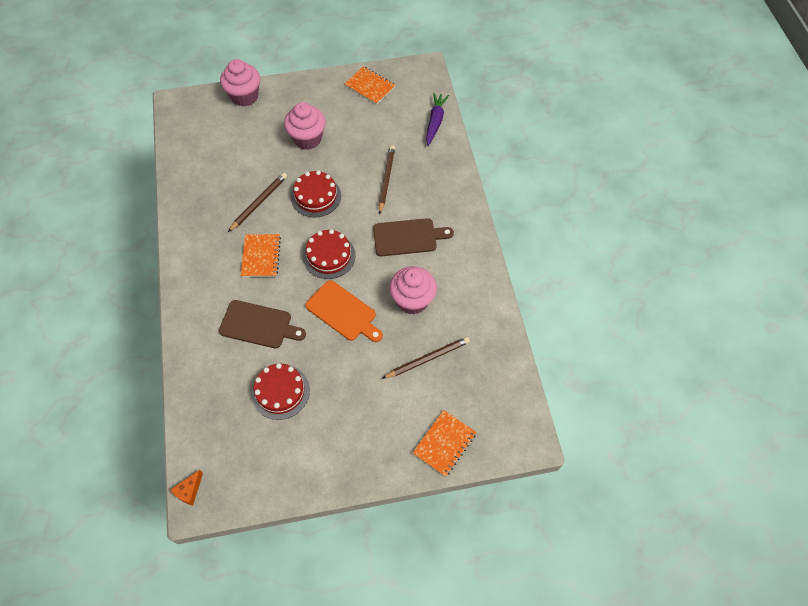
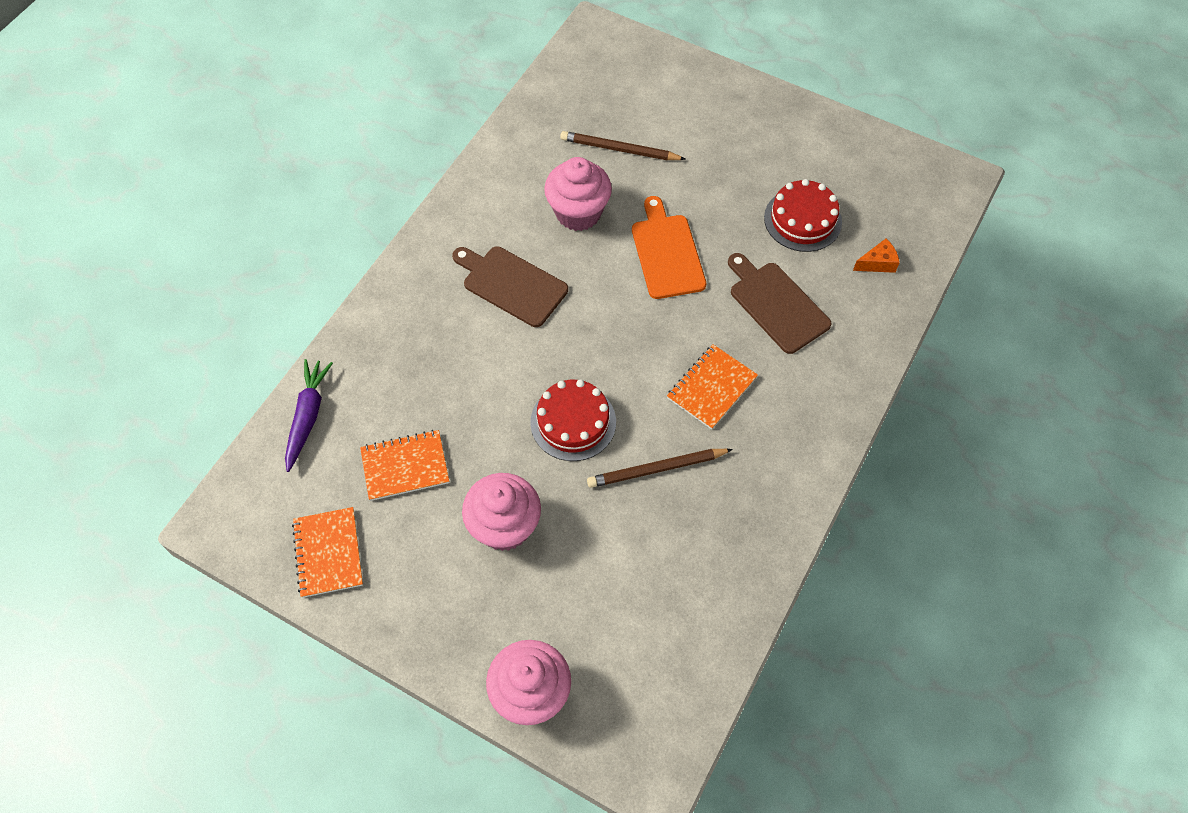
camera: 140 degrees left, 0 degrees up
(189, 491) = (960, 192): orange cheese -> orange cheese (877, 263)
(329, 256) = (626, 328): red cake -> none
(386, 180) = (461, 378): brown pencil -> none
(435, 122) = (308, 416): purple carrot -> purple carrot turned 135 degrees clockwise
(444, 443) = (675, 75): orange notebook -> orange notebook (405, 466)

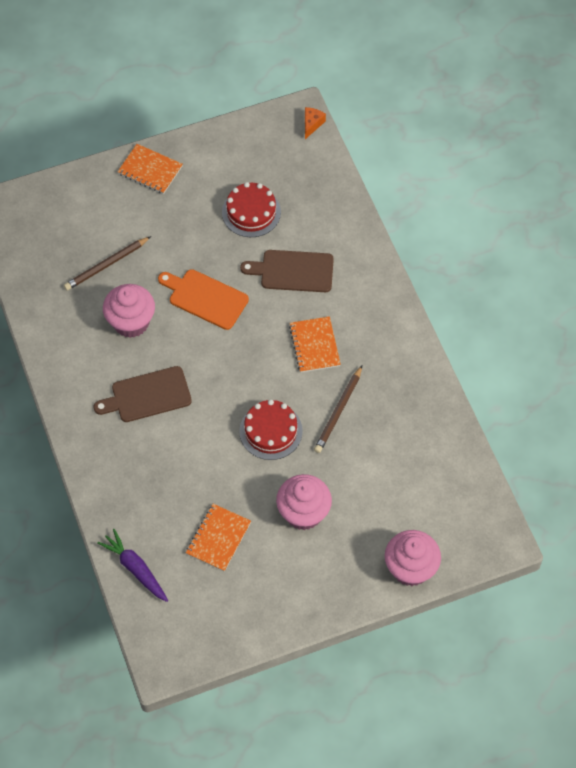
camera: 50 degrees left, 0 degrees up
(328, 553) = (237, 615): orange notebook -> orange notebook (150, 170)
(877, 263) = (315, 200): orange cheese -> orange cheese (312, 124)

